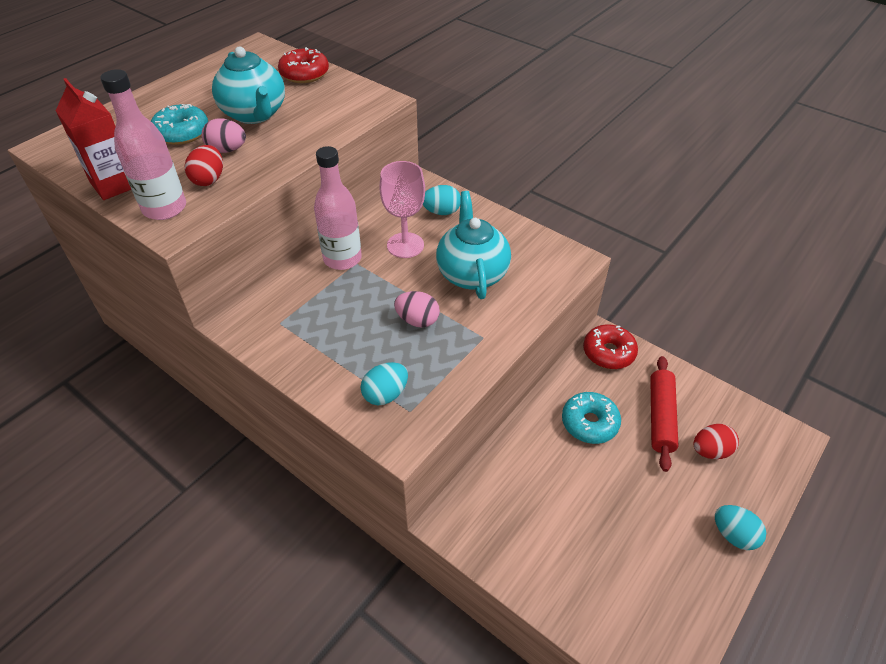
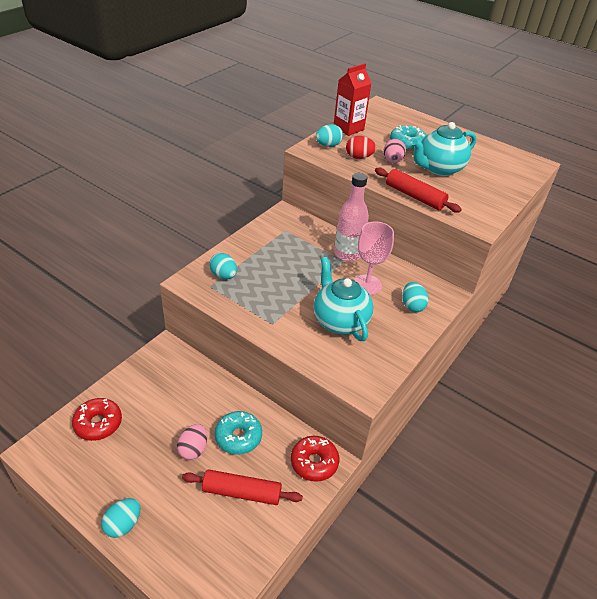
camera: 85 degrees right, 5 degrees down
(165, 208) = (328, 145): pink bottle -> turquoise egg
(304, 74) = (504, 187): red donut -> red donut (98, 423)
(320, 140) = (414, 196): none -> red rolling pin
(417, 320) = (288, 290): pink egg -> pink egg (193, 449)
(472, 273) = (339, 321): turquoise teapot -> turquoise teapot turned 105 degrees counterclockwise
(710, 451) = (203, 526): red egg -> none

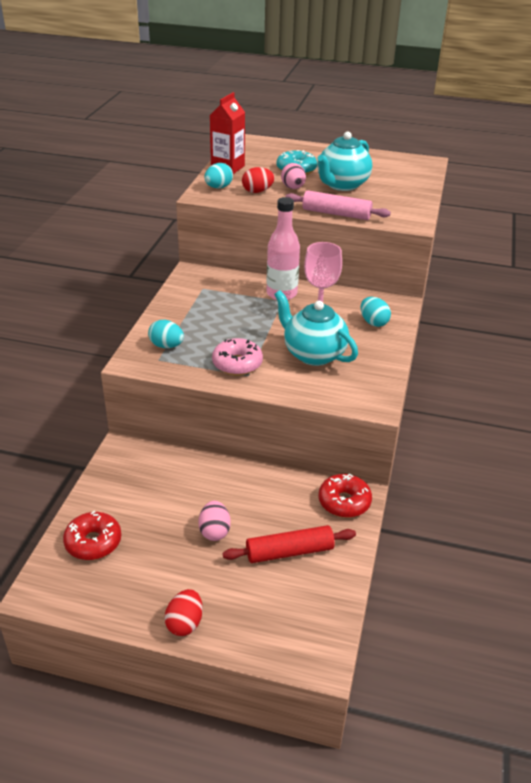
camera: 20 degrees left, 5 degrees down
(123, 524) = (185, 623): turquoise egg -> red egg
(238, 437) = (254, 505): turquoise donut -> none
(270, 310) = (237, 364): none -> pink donut
(414, 196) = (336, 214): red rolling pin -> pink rolling pin

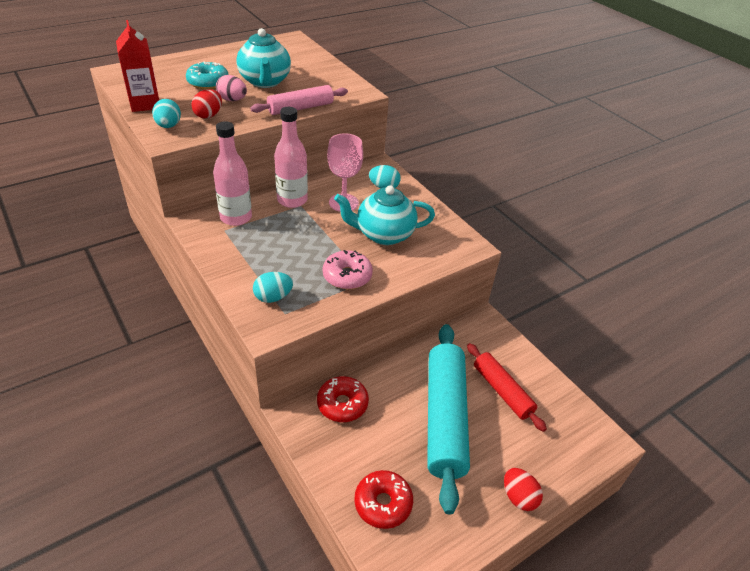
camera: 50 degrees left, 5 degrees up
(214, 531) = (444, 418): pink egg -> turquoise rolling pin
(223, 284) = (236, 217): none -> pink bottle
(289, 552) = (502, 391): red rolling pin -> red rolling pin turned 60 degrees counterclockwise
(344, 502) = (483, 332): red donut -> red donut (342, 404)

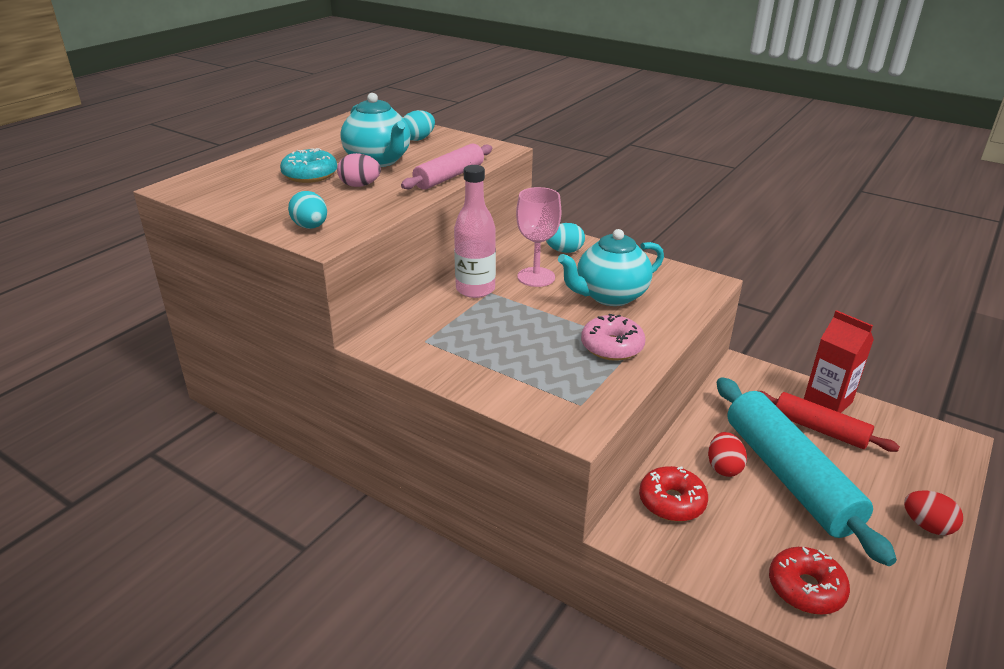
camera: 20 degrees left, 10 degrees down
(145, 104) = (253, 212): red carton -> red carton (827, 401)
(208, 115) = (348, 206): red egg -> red egg (723, 467)
(236, 217) = (426, 324): pink bottle -> none
(273, 297) = (551, 392): turquoise egg -> turquoise egg (418, 139)

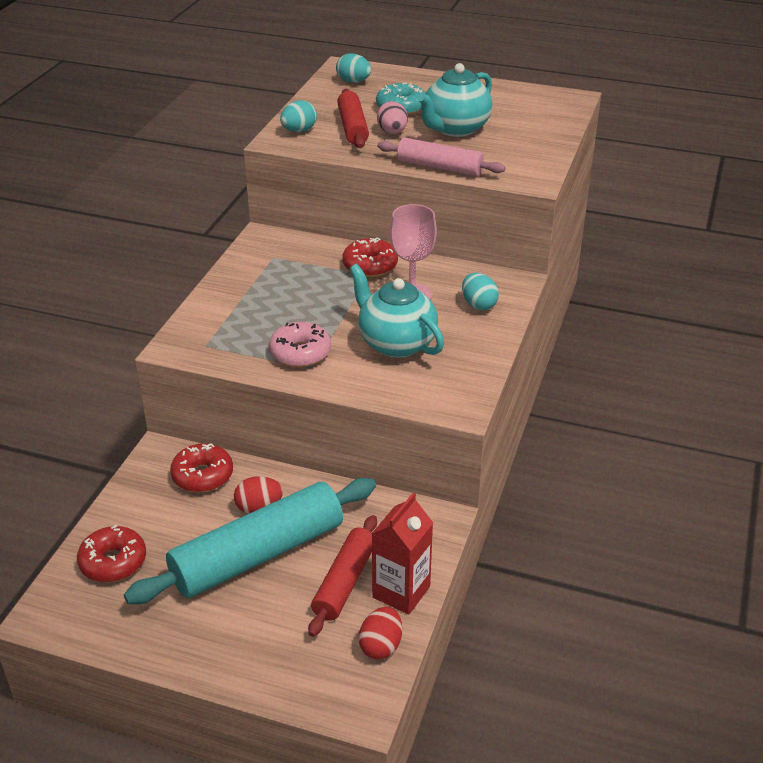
camera: 75 degrees right, 5 degrees up
(330, 201) = (352, 127): none -> red rolling pin
(418, 139) = (528, 136): turquoise egg -> turquoise egg (353, 82)
(475, 289) = (370, 266): pink bottle -> red donut
(927, 526) = (208, 659): red egg -> red egg (381, 646)

